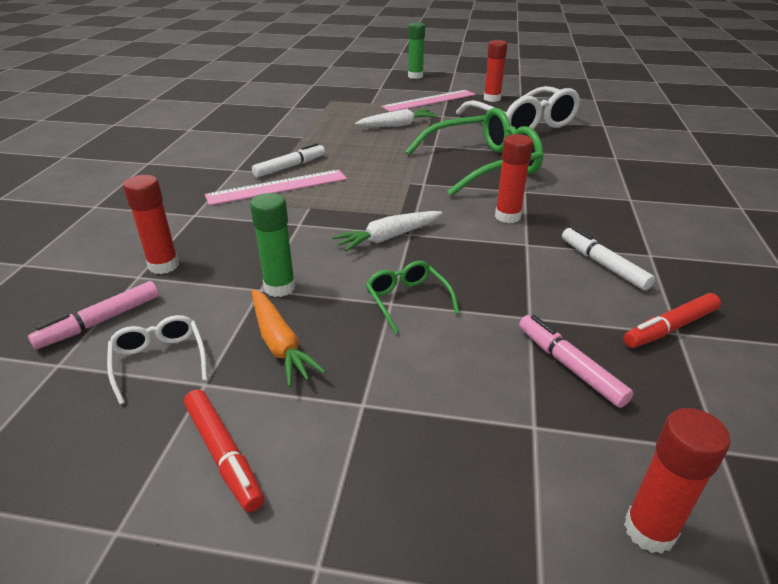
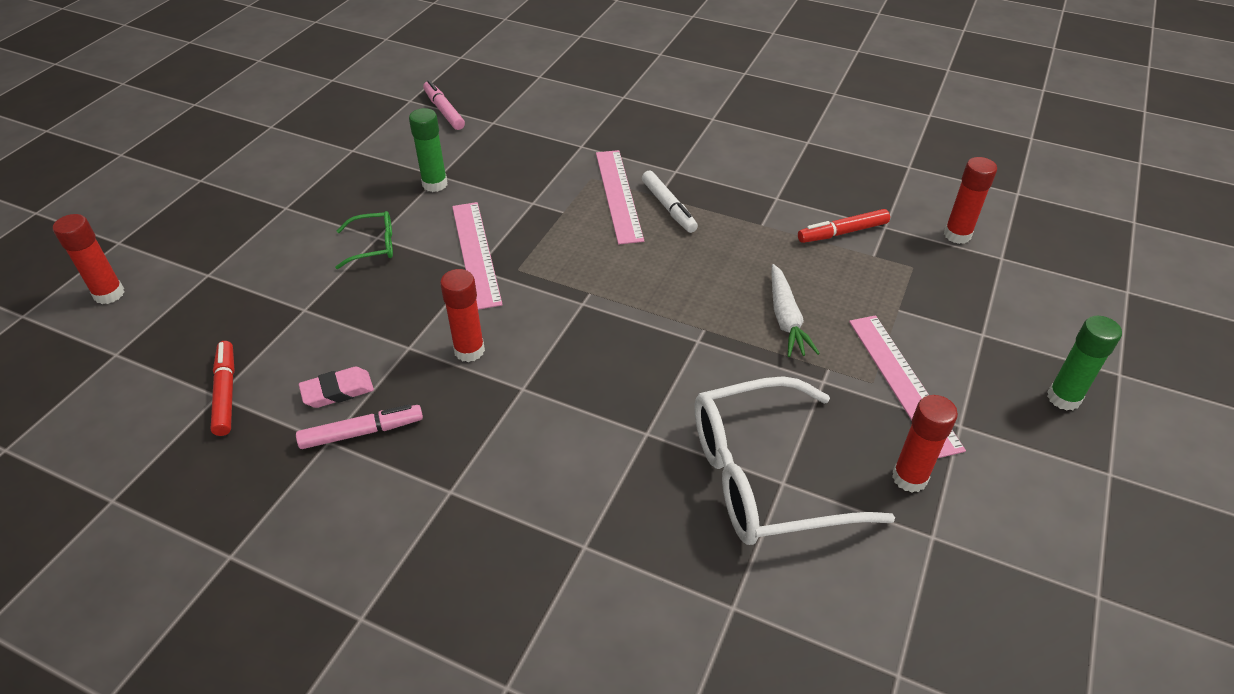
camera: 105 degrees right, 10 degrees up
(159, 361) = (386, 134): white glasses -> none
(163, 265) = (501, 132): red glue stick -> red glue stick (957, 235)
(224, 454) = (290, 155): red marker -> red marker (842, 232)
(280, 344) = (367, 180): orange carrot -> none
(388, 237) = (476, 253): white carrot -> pink ruler
(483, 165) = (614, 372): green glasses -> none
(569, 366) = (238, 311): pink marker -> pink marker (362, 432)
(603, 264) = (338, 391): white marker -> pink eraser

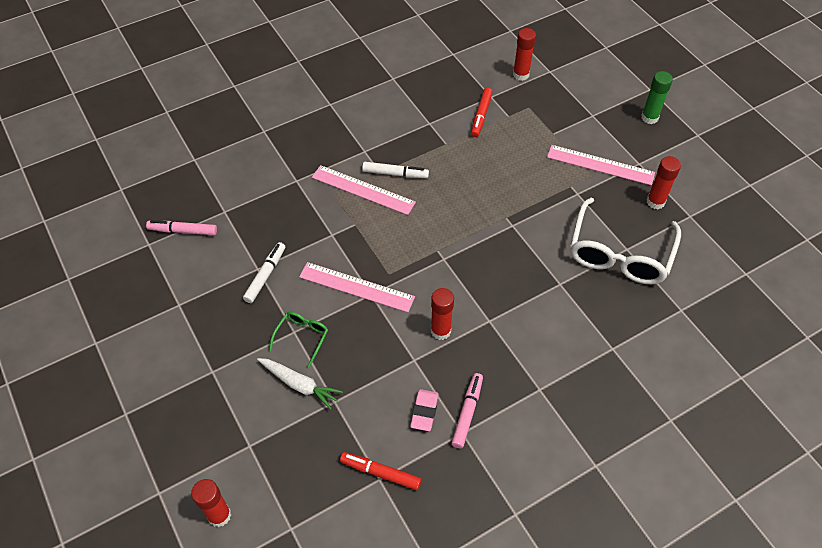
camera: 55 degrees left, 10 degrees up
(435, 184) = (265, 275): green glue stick -> white marker
(786, 319) = (525, 180): white carrot -> white carrot (299, 384)

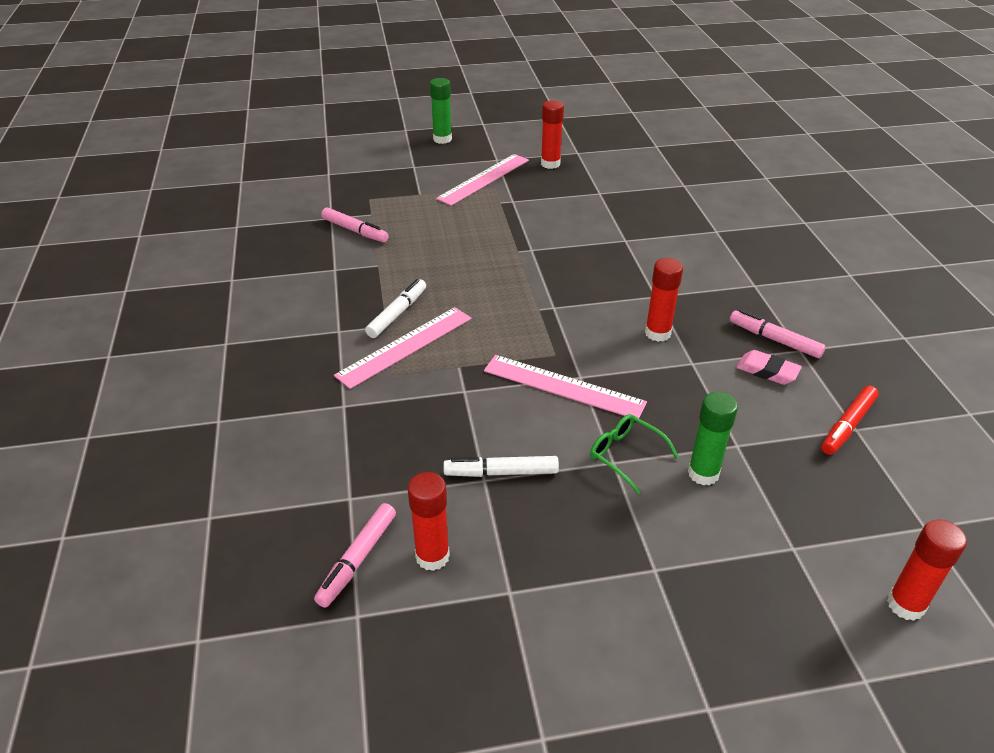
camera: 70 degrees left, 15 degrees down
(265, 275) = (501, 473): white marker -> white marker turned 45 degrees counterclockwise
(299, 384) = (703, 473): white carrot -> green glue stick
(356, 287) = (563, 386): pink ruler -> pink ruler turned 75 degrees clockwise
(481, 115) = (355, 231): red marker -> pink marker
(521, 75) = (316, 191): red glue stick -> red glue stick (432, 556)
(619, 253) = (603, 198): white glasses -> none

